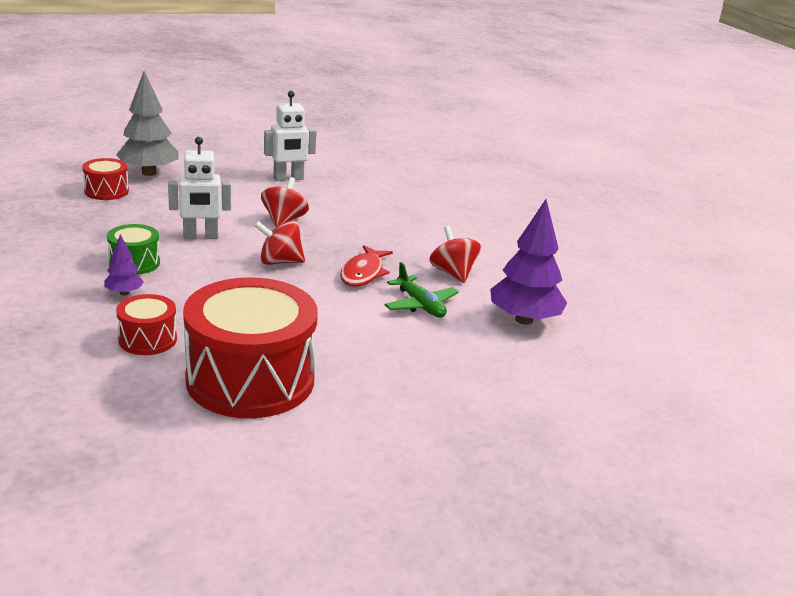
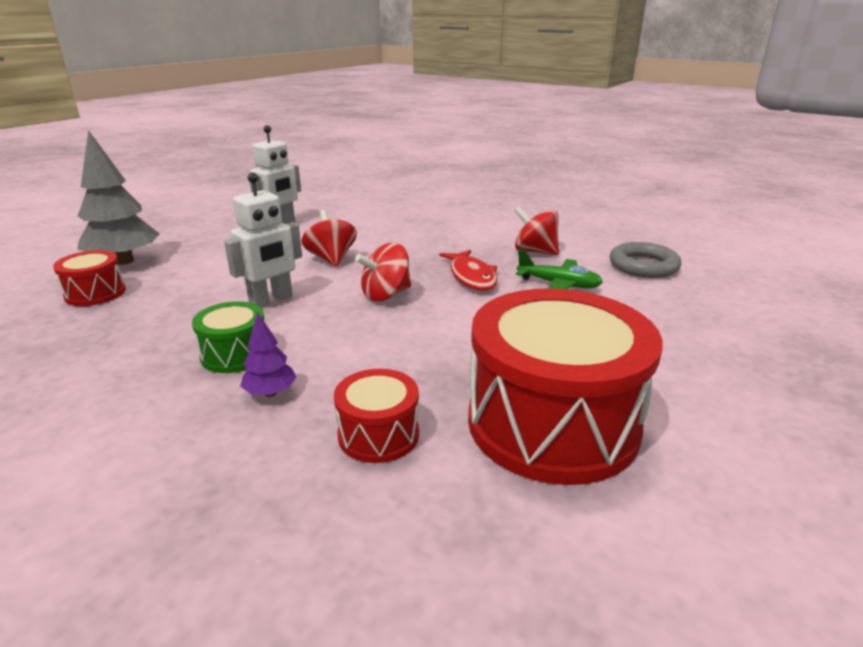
camera: 30 degrees left, 0 degrees up
(524, 320) = (643, 266): purple tree -> grey ring

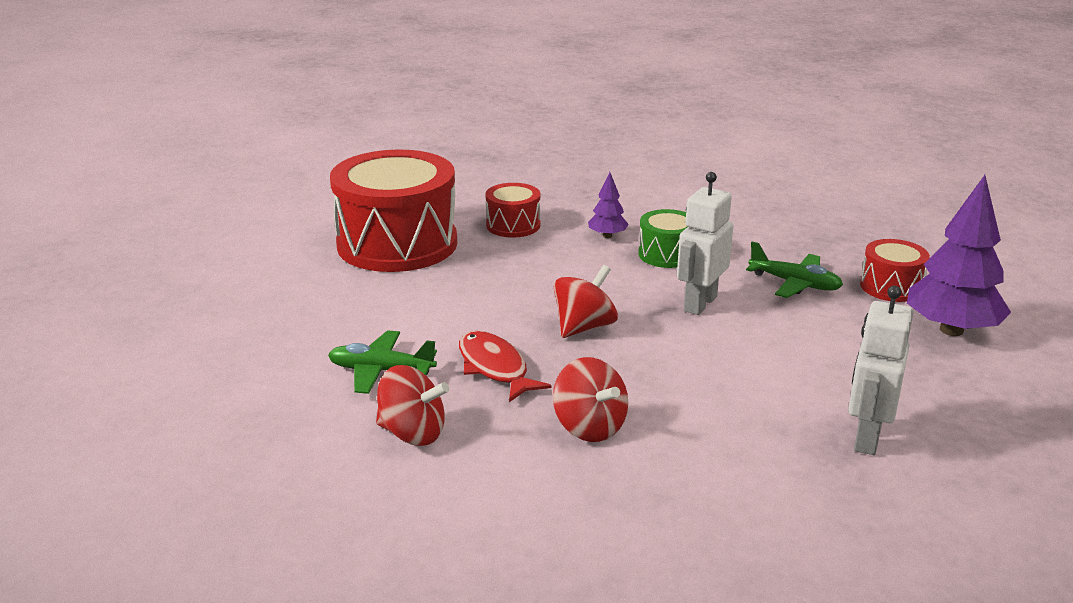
camera: 165 degrees right, 0 degrees up
(124, 261) = (951, 330): grey tree -> purple tree
(166, 306) = (794, 284): none -> green plane
(331, 259) = (700, 372): red spinning top -> red spinning top (589, 427)
(643, 266) = (252, 424): grey ring -> none

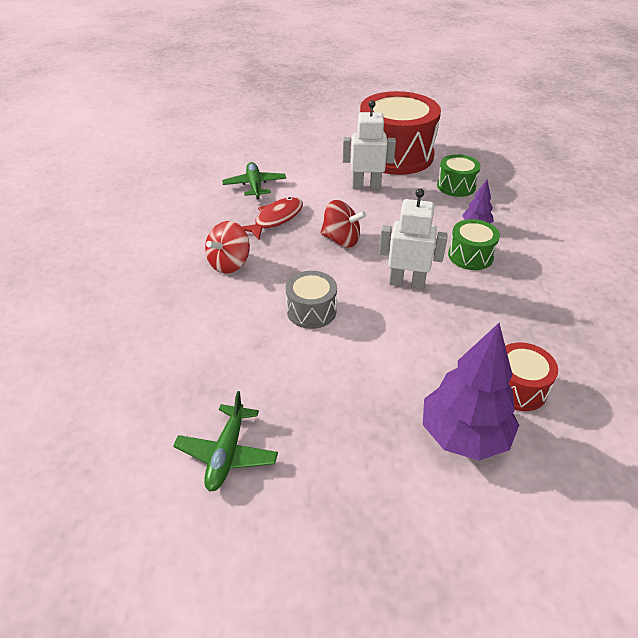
camera: 70 degrees right, 15 degrees up
(412, 433) = (201, 209): red spinning top -> none
(513, 225) = (456, 186): red drum -> green drum
(728, 378) = (311, 311): none -> grey drum
(794, 284) = (476, 327): green plane -> green plane (227, 453)
(867, 438) = (265, 389): white robot -> white robot (366, 186)

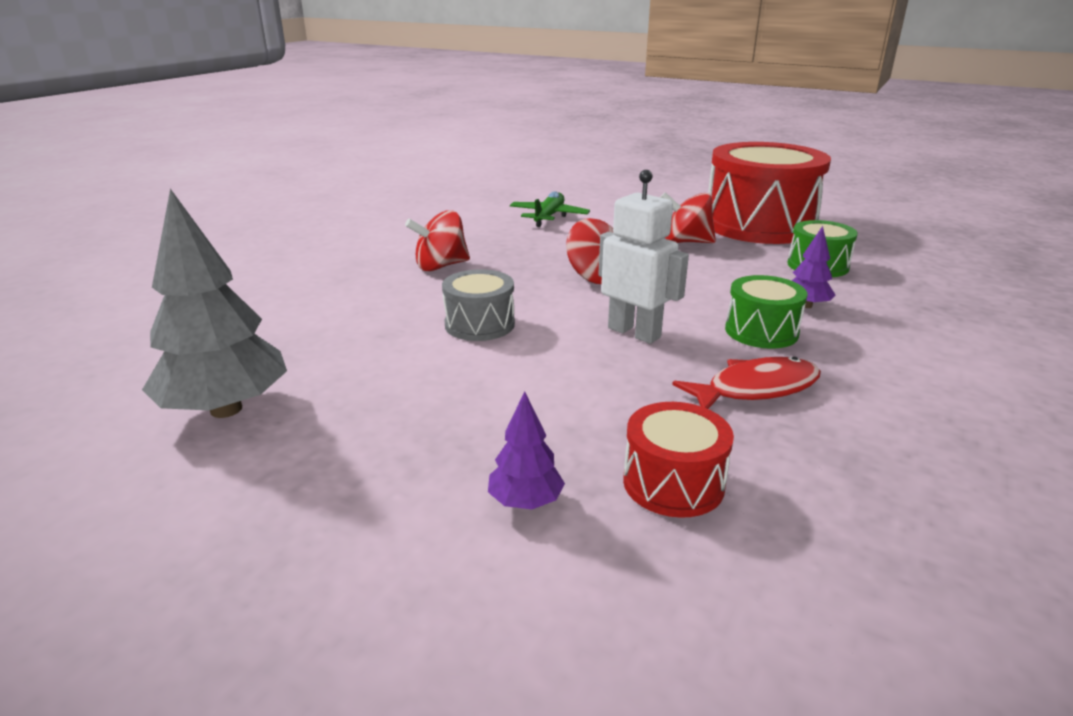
camera: 30 degrees right, 15 degrees down
(227, 453) = (226, 409): green plane -> grey tree
(276, 219) = (539, 245): red fish -> red fish (755, 389)
(366, 186) = (686, 242): white robot -> red spinning top
(464, 435) = (525, 502): purple tree -> purple tree, size x0.49

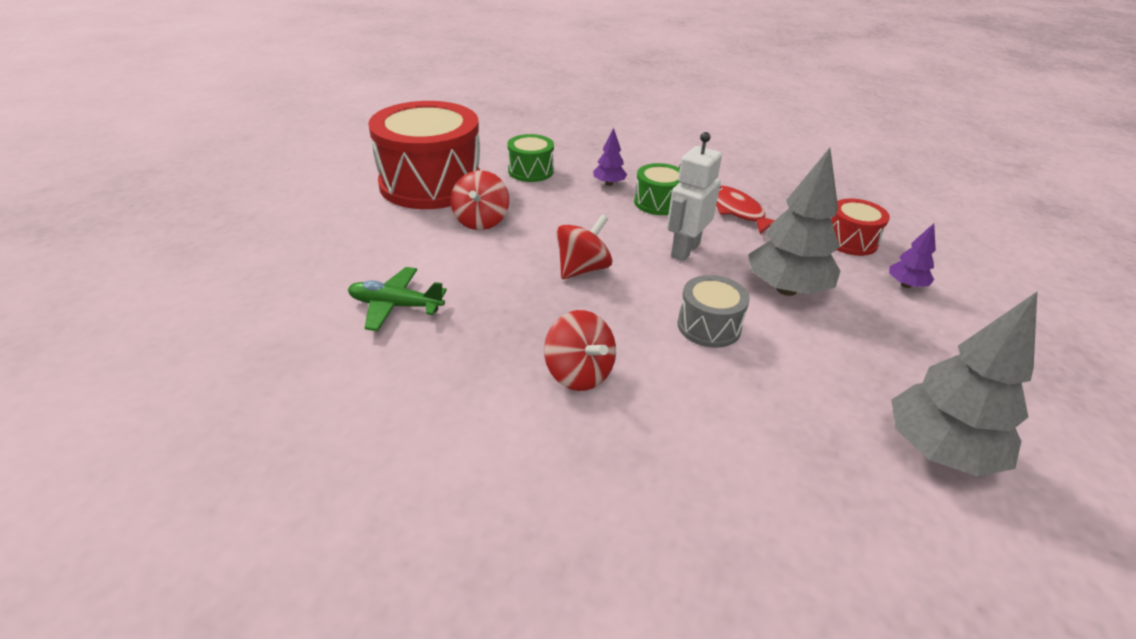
camera: 100 degrees left, 10 degrees up
(536, 385) = (786, 289): none -> grey tree

